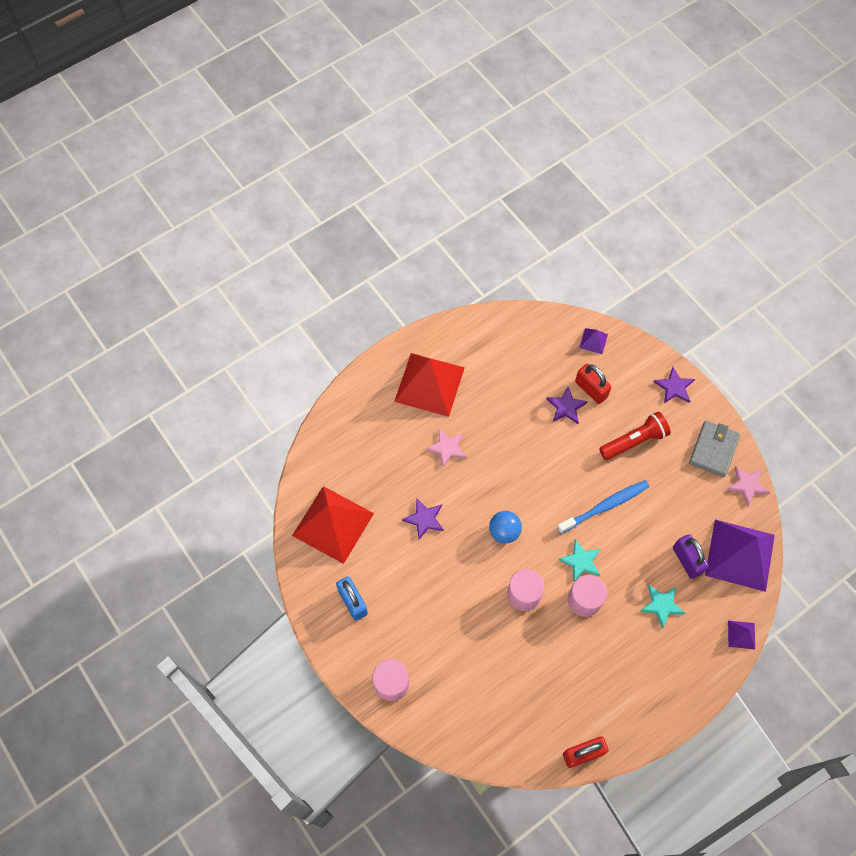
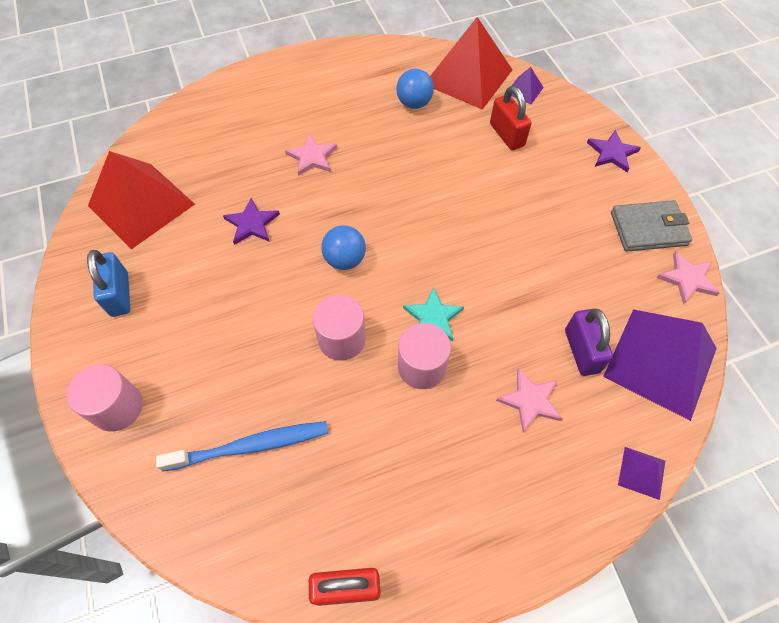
camera: 15 degrees right, 5 degrees down
(429, 384) = (318, 93): red pyramid -> red pyramid (468, 77)
(509, 375) = (414, 103): none -> blue ball
(566, 407) = (470, 146): purple star -> none
(605, 506) = (486, 260): blue toothbrush -> blue toothbrush (251, 446)
(634, 441) = (545, 198): red flashlight -> none
(661, 605) = (530, 401): turquoise star -> pink star
(713, 450) = (648, 228): grey wallet -> grey wallet turned 45 degrees clockwise

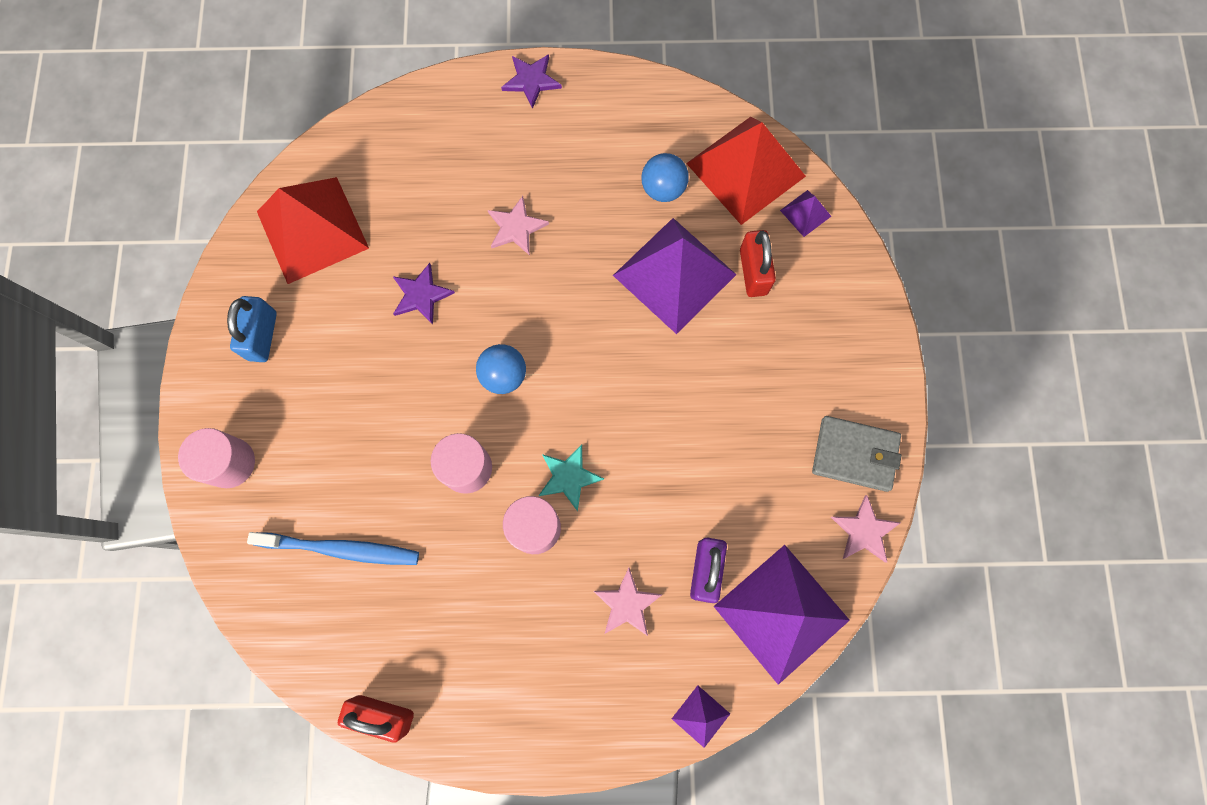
camera: 20 degrees right, 15 degrees up
(449, 153) = (674, 275): none -> purple pyramid
(612, 153) = (866, 340): purple star -> purple star (531, 81)

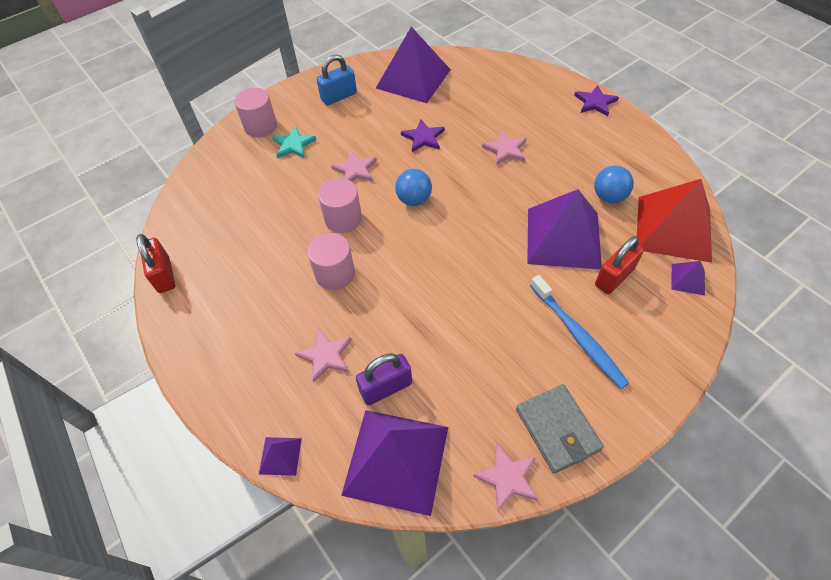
camera: 55 degrees right, 20 degrees down
(312, 229) = (413, 78): red pyramid -> purple pyramid
(342, 549) = (249, 196): blue toothbrush -> blue toothbrush (578, 336)
(405, 404) = (355, 170): none -> pink star
(569, 477) = (382, 270): turquoise star -> turquoise star (293, 145)

